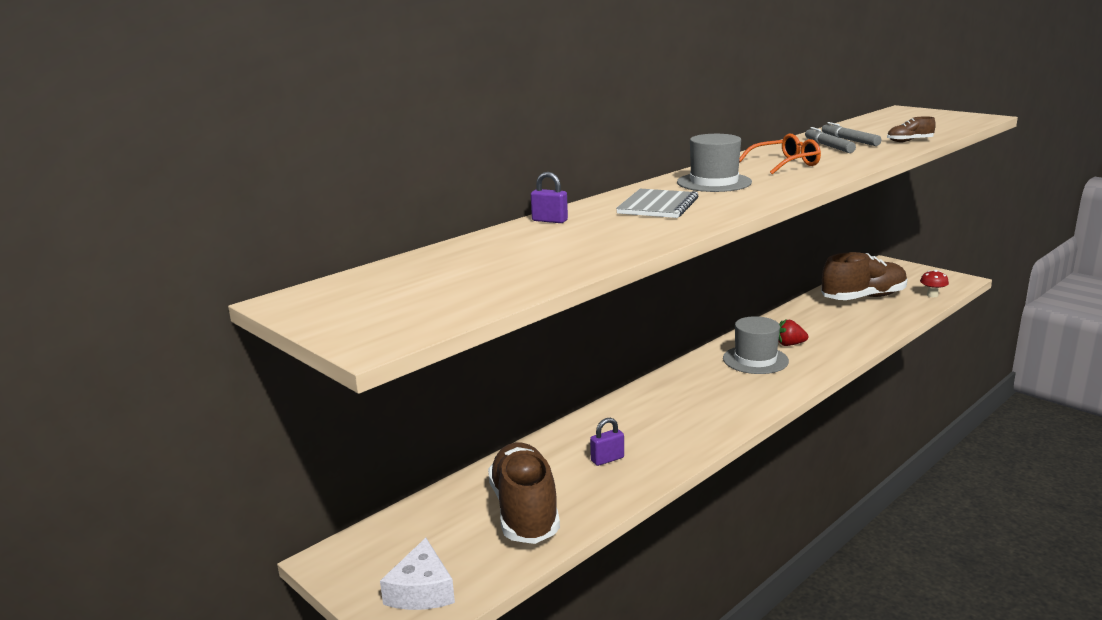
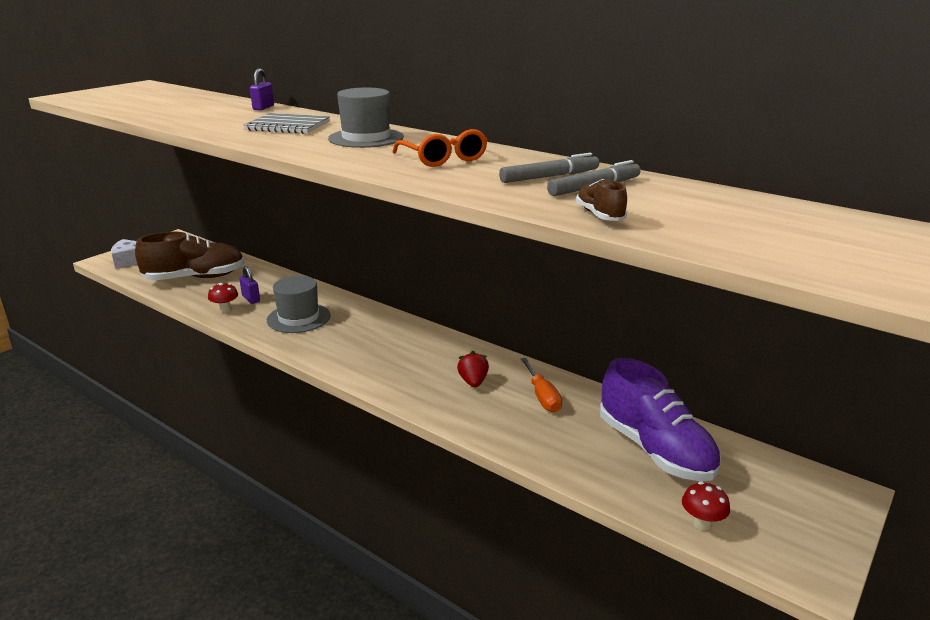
camera: 80 degrees right, 5 degrees up
(637, 474) = (225, 310): none -> red mushroom
(755, 360) = (430, 360): grey hat -> grey hat (298, 318)
(807, 323) = (542, 397): none -> orange screwdriver
(863, 298) = (654, 449): brown shoe -> purple shoe

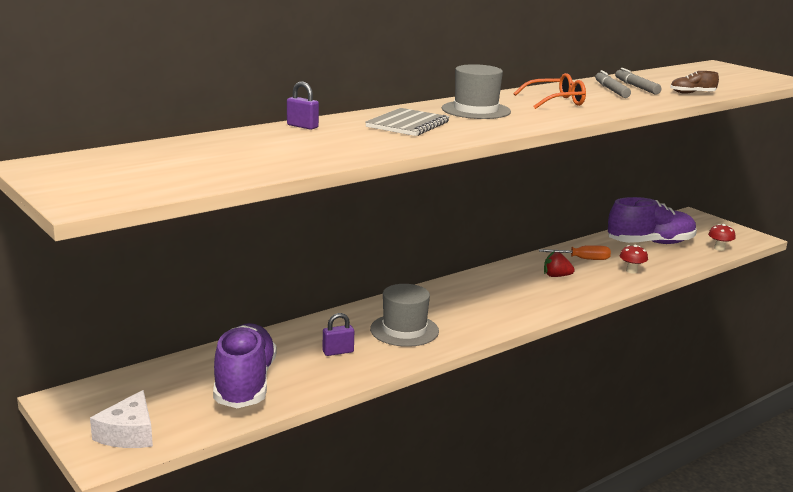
camera: 75 degrees left, 5 degrees down
(195, 278) = (245, 384): brown shoe -> purple shoe
(225, 310) = (359, 367): red mushroom -> red mushroom (631, 271)

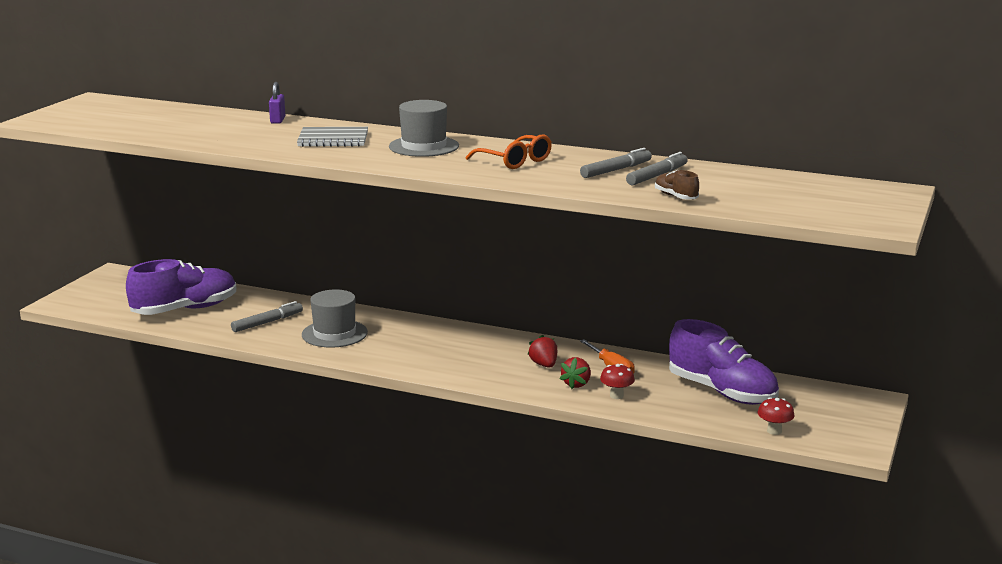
camera: 60 degrees right, 0 degrees up
(128, 433) = (89, 300): white cheese -> none
(338, 352) = (267, 322): purple padlock -> grey marker
(601, 276) = (576, 384): none -> red strawberry

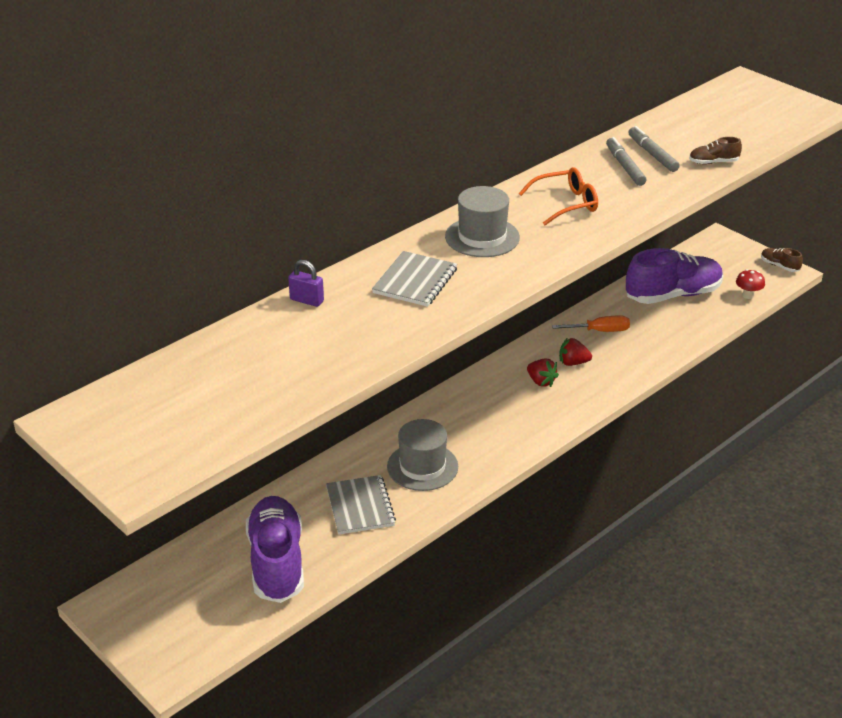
camera: 65 degrees left, 15 degrees up
(267, 322) = (360, 506): grey marker -> grey notebook
(576, 384) = (620, 357): red strawberry -> red strawberry (541, 381)
(616, 396) = (653, 345): red mushroom -> none
(863, 441) = (779, 266): none -> brown shoe

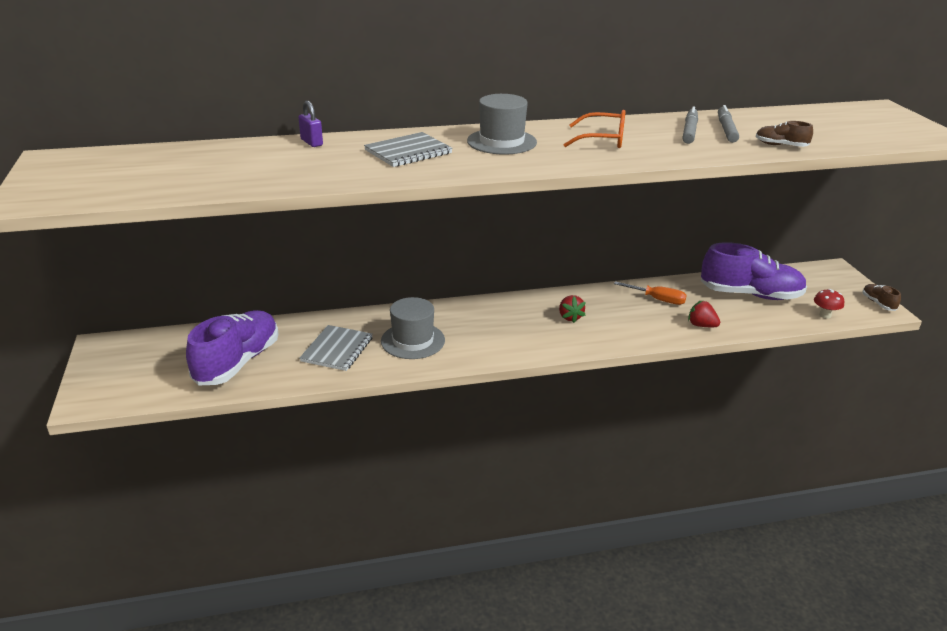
camera: 30 degrees right, 5 degrees down
(573, 363) = (611, 313): red strawberry -> red strawberry (701, 325)

